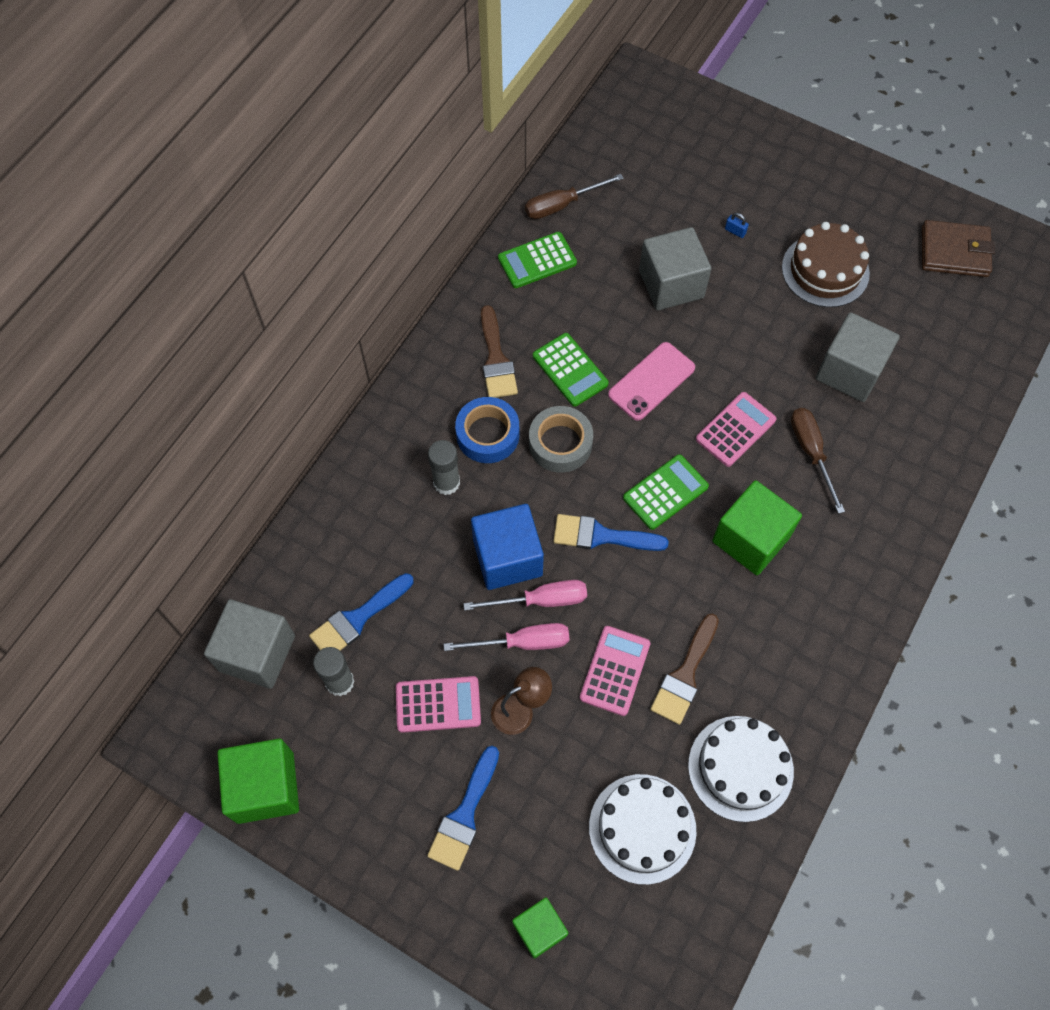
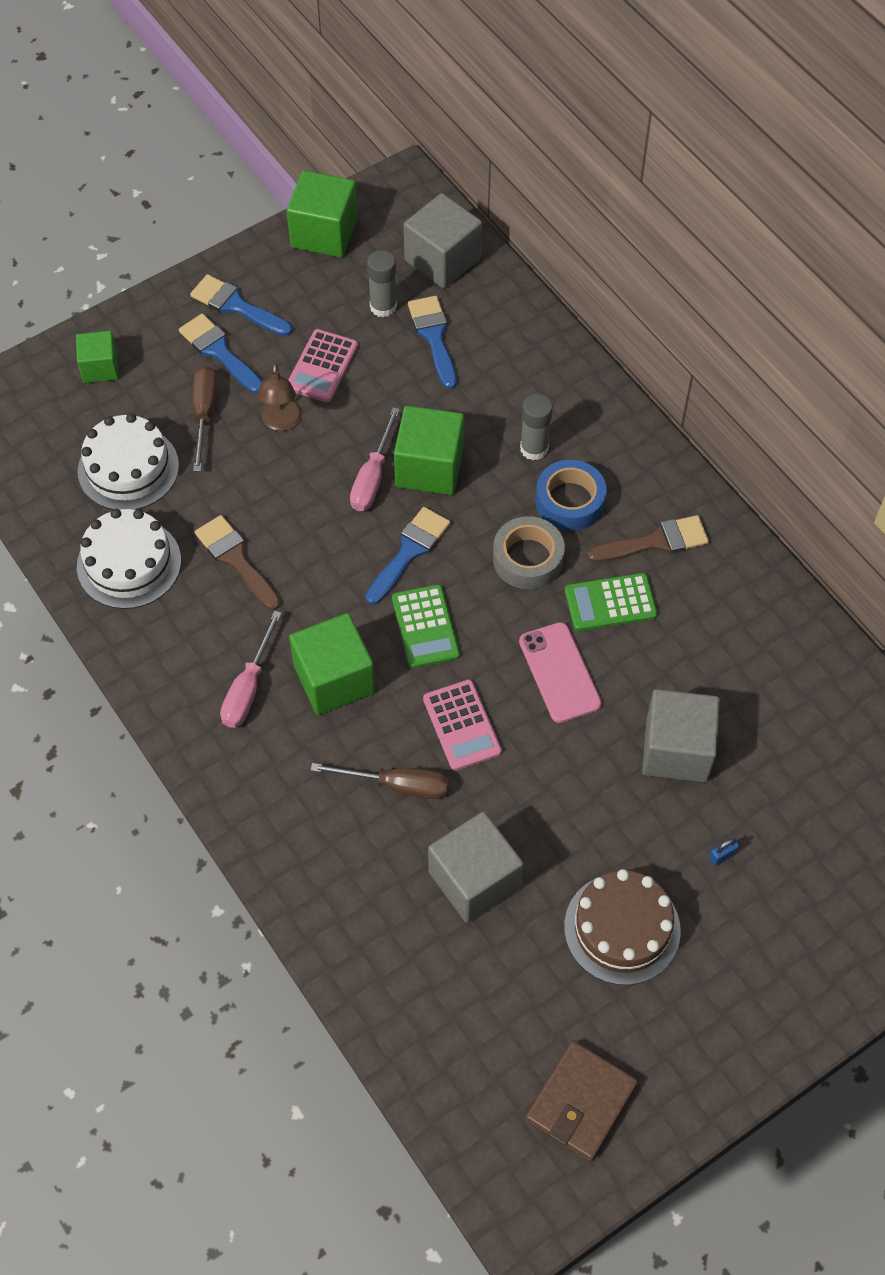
camera: 115 degrees right, 5 degrees down
(399, 828) = (236, 306): none -> blue brush
(496, 359) = (655, 542): brown brush -> brown brush turned 150 degrees clockwise
(507, 558) = (429, 467): blue cube -> green cube
(522, 642) = (341, 447): pink screwdriver -> pink screwdriver (248, 688)
(537, 260) = (768, 629): green calculator -> none
(562, 205) = (838, 687): brown screwdriver -> brown screwdriver (204, 414)
(615, 671) = (273, 506): pink calculator -> none

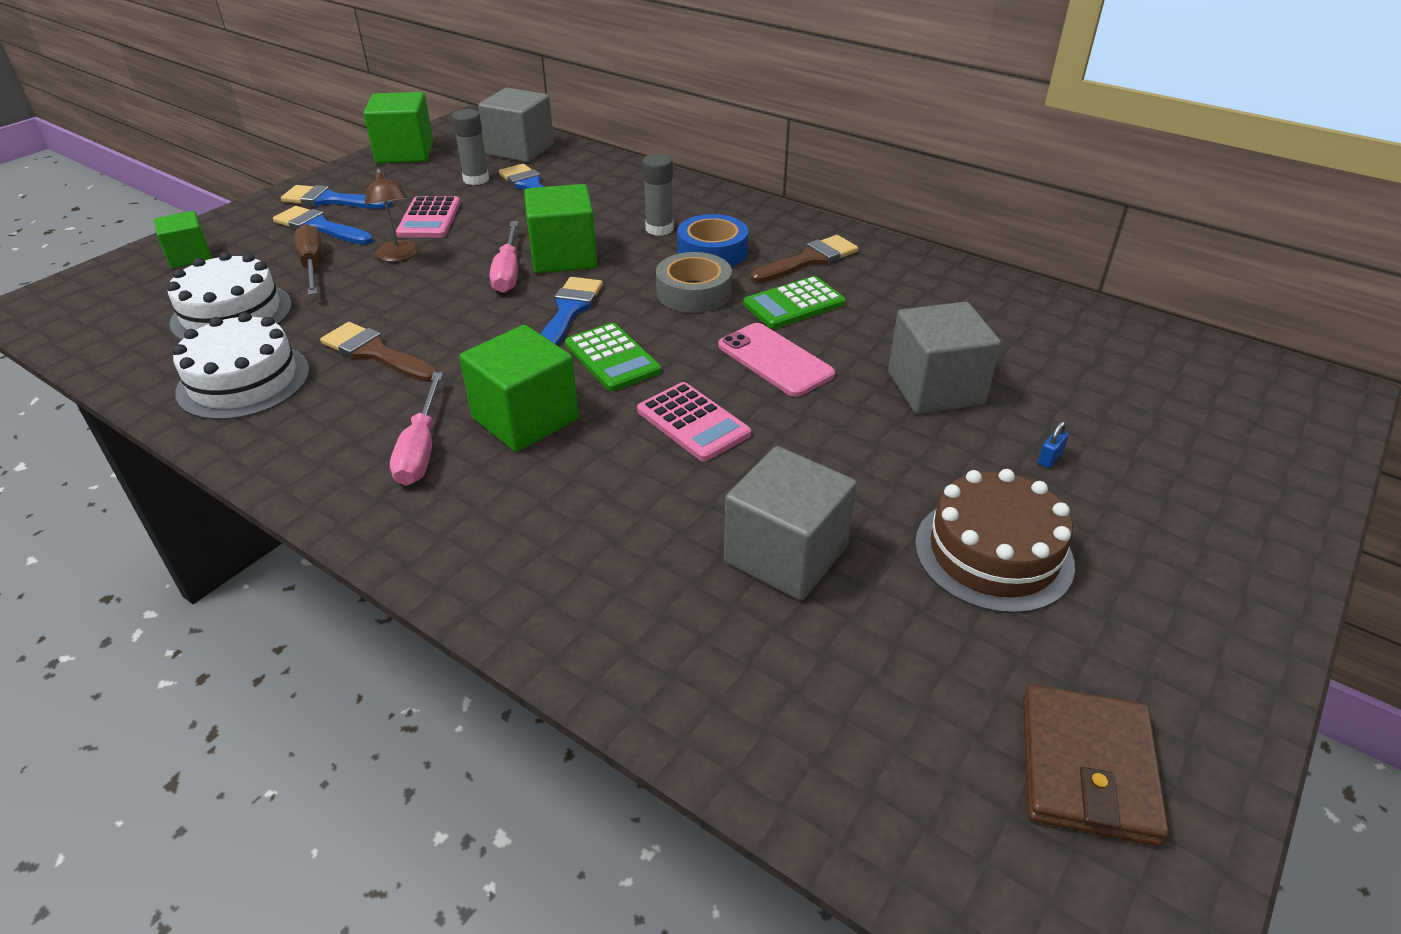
camera: 20 degrees left, 20 degrees down
(397, 785) = (643, 491): brown screwdriver -> none

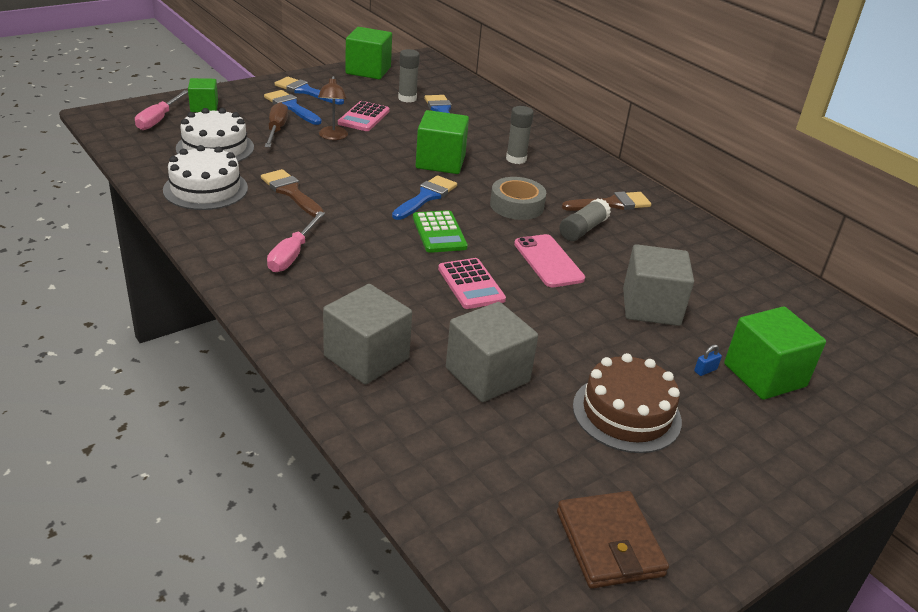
camera: 15 degrees right, 5 degrees down
(508, 272) = (398, 163): pink screwdriver -> pink screwdriver (158, 119)
(520, 150) = (447, 85): grey cube -> grey cube (366, 357)
(525, 419) = (364, 254): green cube -> green cube (764, 375)
(712, 252) = (545, 182): blue tape -> none
(794, 304) = (583, 229): green calculator -> grey glue stick
(1087, 768) = (609, 543): brown wallet -> brown wallet turned 45 degrees counterclockwise

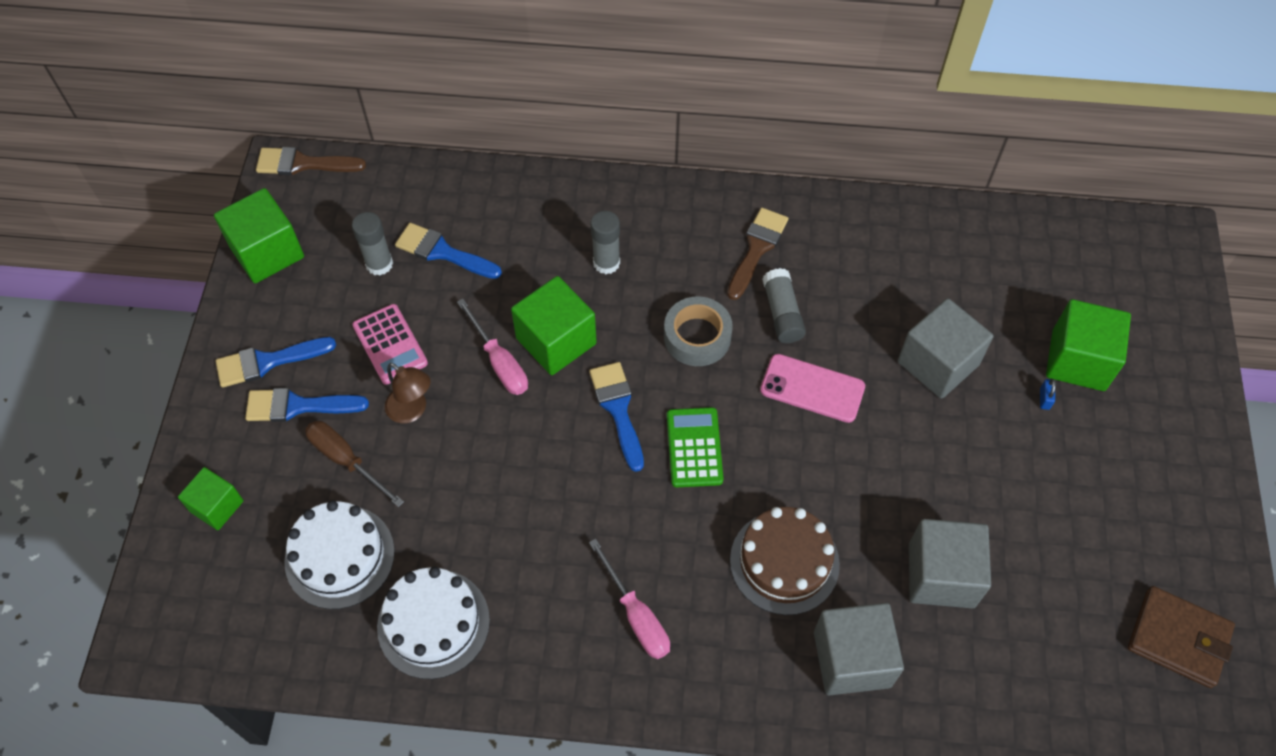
camera: 45 degrees left, 25 degrees up
(158, 119) = (210, 580): pink screwdriver -> pink screwdriver (499, 362)
(291, 192) = (508, 537): brown brush -> brown brush (303, 164)
(439, 232) = (694, 447): green calculator -> green calculator turned 120 degrees counterclockwise
(471, 284) = (802, 486): pink calculator -> none
(626, 413) = (1056, 506): brown cake -> brown cake (784, 562)

